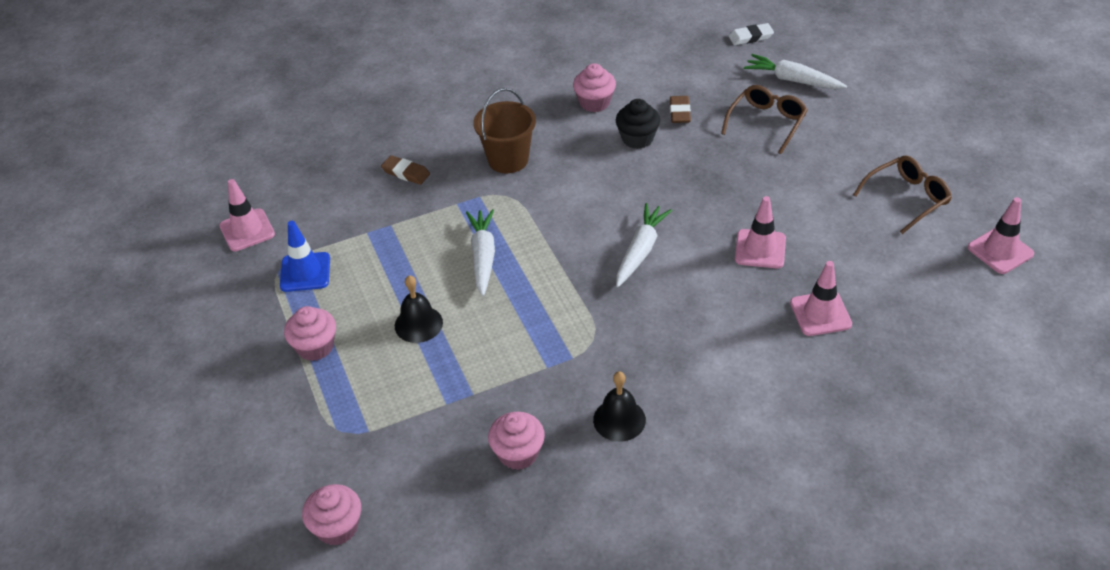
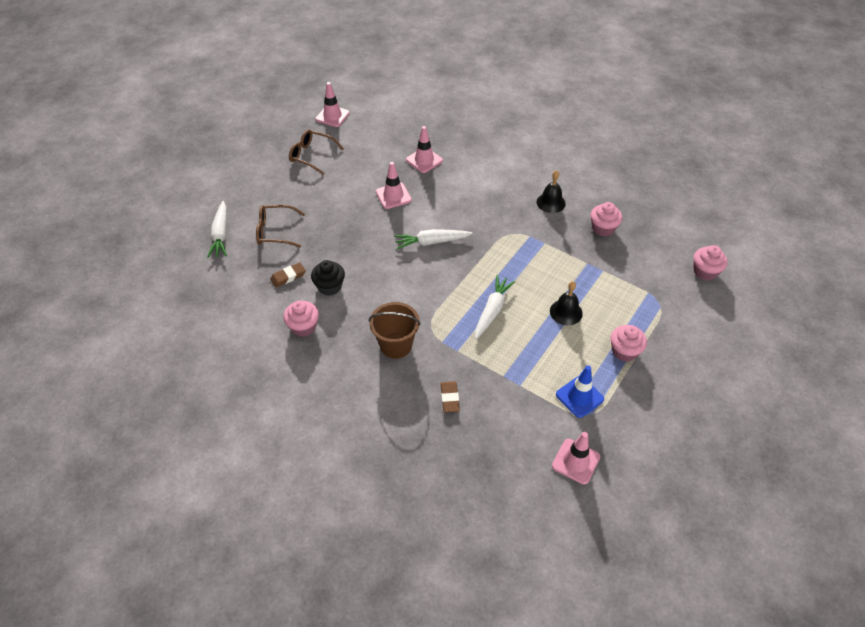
camera: 125 degrees left, 5 degrees up
(483, 257) = (492, 310): white carrot -> white carrot turned 150 degrees clockwise
(750, 37) = (176, 273): white eraser -> none

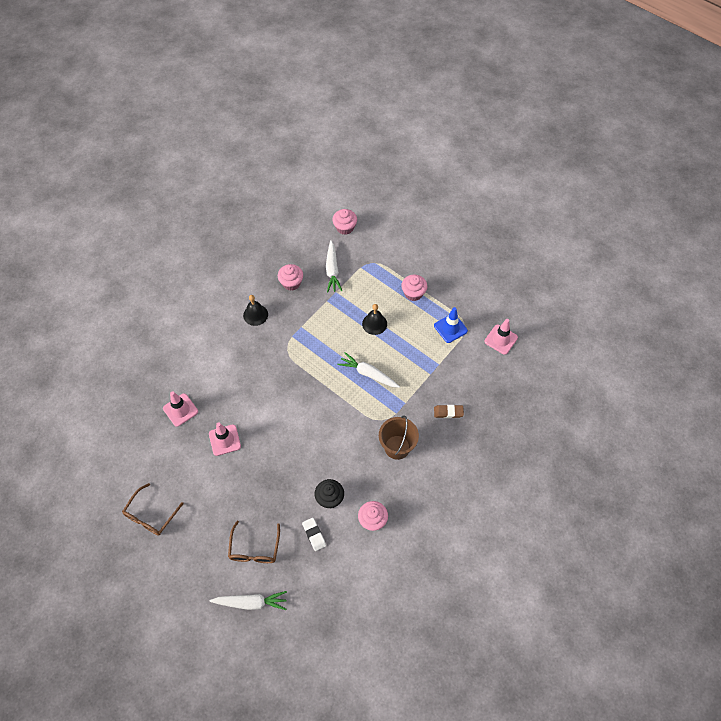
camera: 85 degrees left, 10 degrees up
(288, 276) = (314, 535): brown eraser -> white eraser
(332, 116) = (91, 494): pink traffic cone -> none
(431, 242) = (288, 412): white carrot -> white carrot (332, 270)

